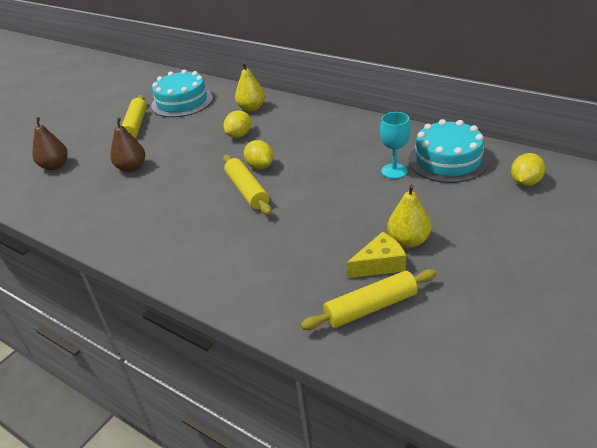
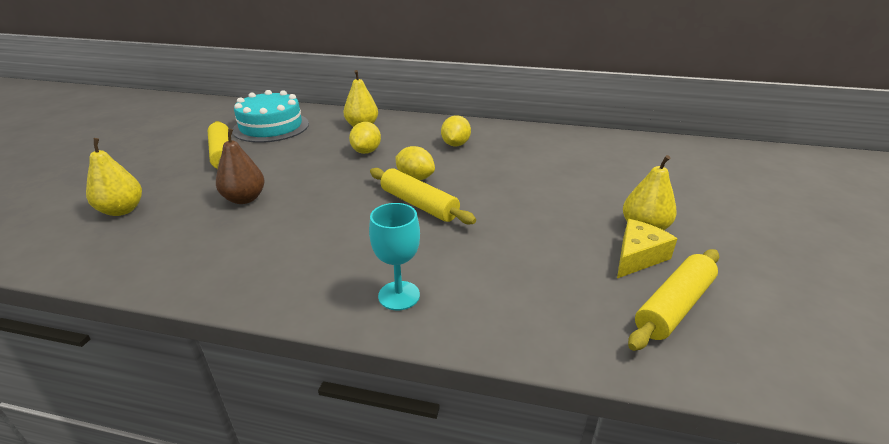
camera: 25 degrees left, 5 degrees down
(55, 166) = (122, 210): brown pear -> yellow pear
(394, 171) = (566, 166): turquoise goblet -> turquoise goblet (399, 295)
(448, 160) = (608, 151): turquoise cake -> none
(525, 182) = (696, 161): yellow lemon -> yellow lemon (455, 144)

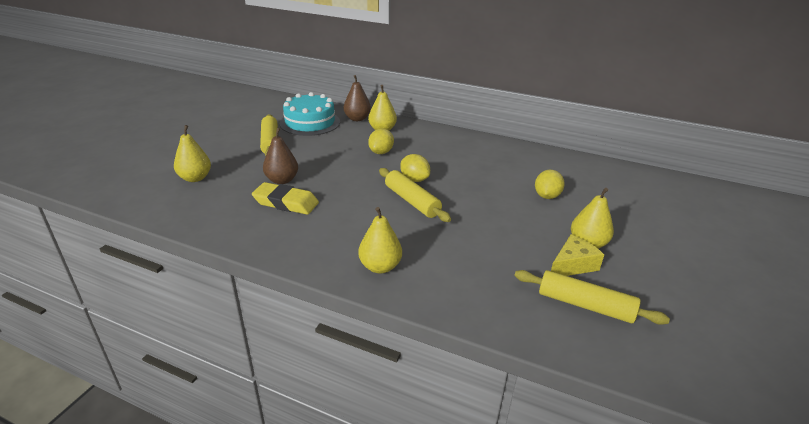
camera: 10 degrees right, 0 degrees up
(254, 227) = (286, 203): none -> yellow eraser
(329, 117) = (357, 119): none -> brown pear
(399, 295) = (380, 267): turquoise goblet -> yellow pear
(455, 144) = (455, 154): yellow lemon -> yellow lemon (546, 196)
(673, 306) = (585, 305): yellow rolling pin -> yellow rolling pin turned 60 degrees clockwise

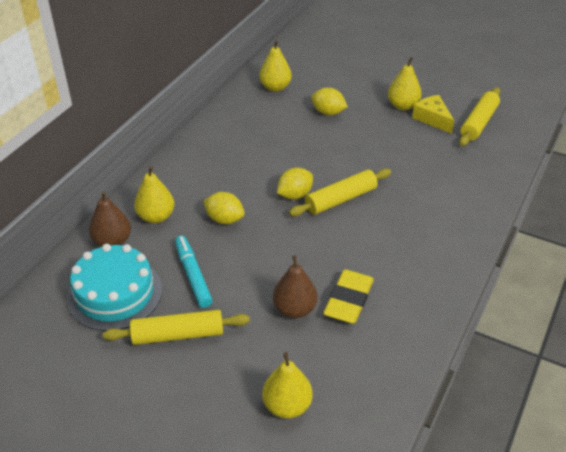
camera: 85 degrees left, 10 degrees up
(323, 144) = (193, 275): none -> turquoise marker
(380, 267) = (454, 225): yellow pear -> yellow pear (275, 87)

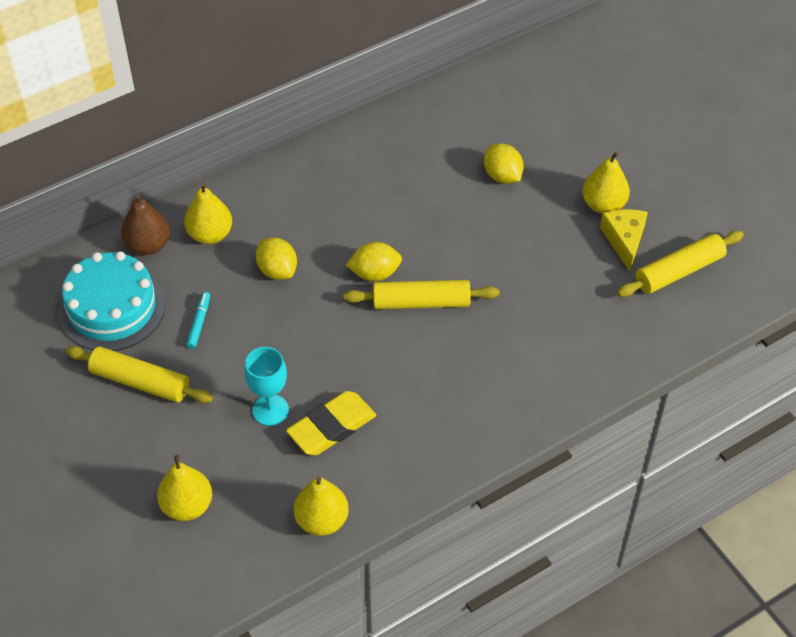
camera: 30 degrees right, 10 degrees up
(193, 275) = (199, 323): turquoise marker -> turquoise marker, size x0.61
(275, 87) = (467, 111): yellow pear -> yellow pear (322, 520)
(295, 309) = (270, 410): brown pear -> turquoise goblet

